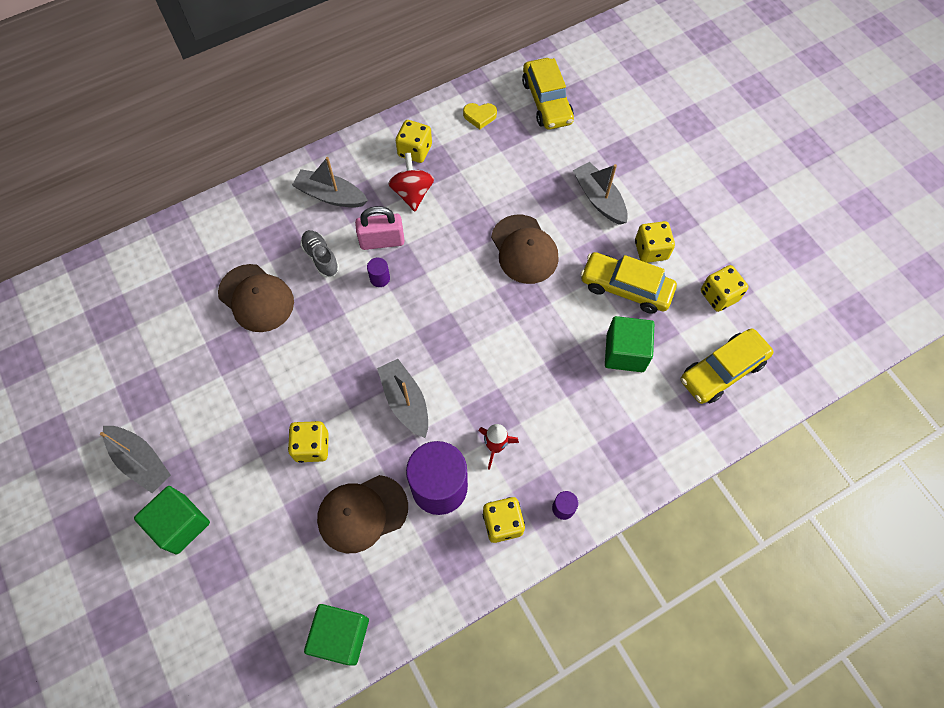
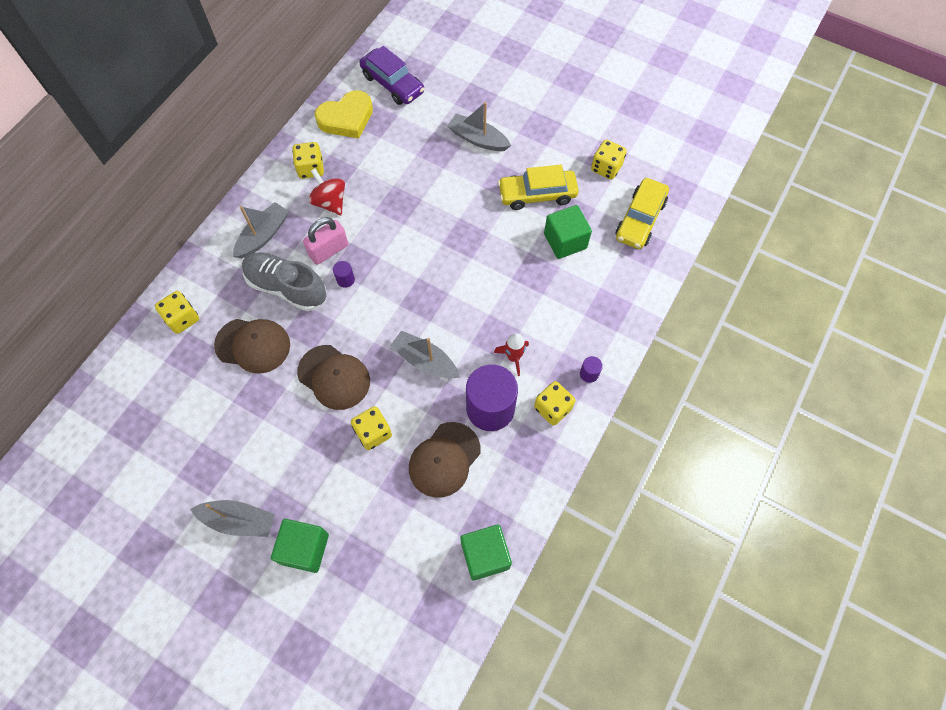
camera: 30 degrees left, 0 degrees up
(321, 258) = (287, 287): grey shoe -> grey shoe, size x1.80
(330, 195) = (263, 235): grey boat -> grey boat turned 135 degrees clockwise
(479, 116) = (346, 118): yellow heart -> yellow heart, size x1.95
(524, 249) = (445, 203): brown cap -> brown cap (334, 377)
(546, 102) = (392, 84): yellow car -> purple car
(651, 250) = (538, 158): yellow dice -> yellow dice (182, 318)

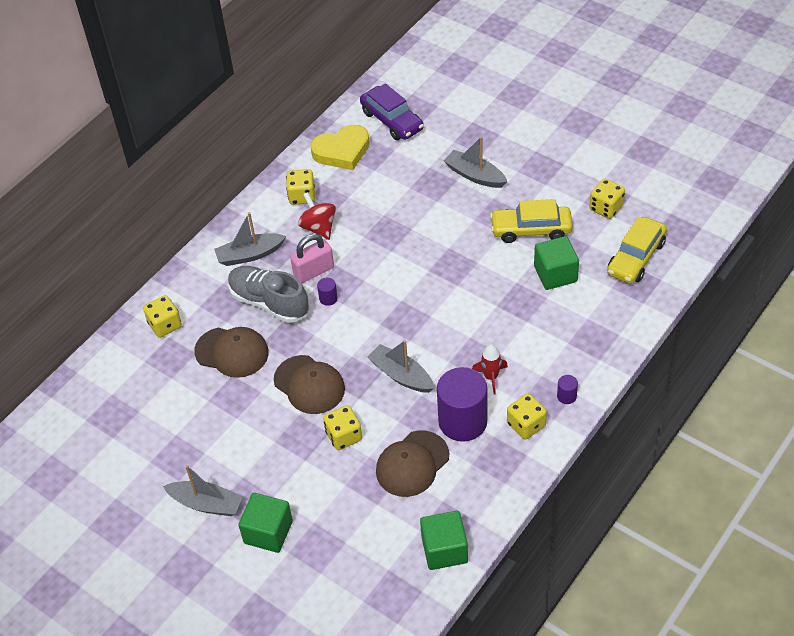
camera: 10 degrees right, 15 degrees down
(263, 235) = (249, 255): grey boat -> grey boat turned 150 degrees counterclockwise

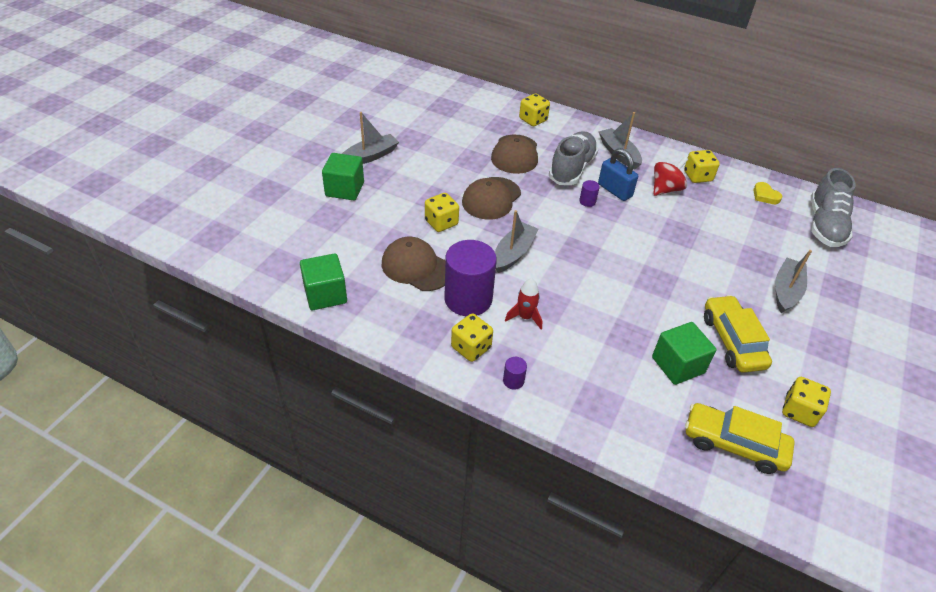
camera: 75 degrees right, 5 degrees down
(206, 504) = (370, 156): grey boat -> grey boat turned 135 degrees counterclockwise
(314, 271) = (614, 190): pink padlock -> blue padlock
(342, 151) = (765, 196): yellow heart -> yellow heart, size x0.51
(392, 120) = (824, 225): purple car -> grey shoe

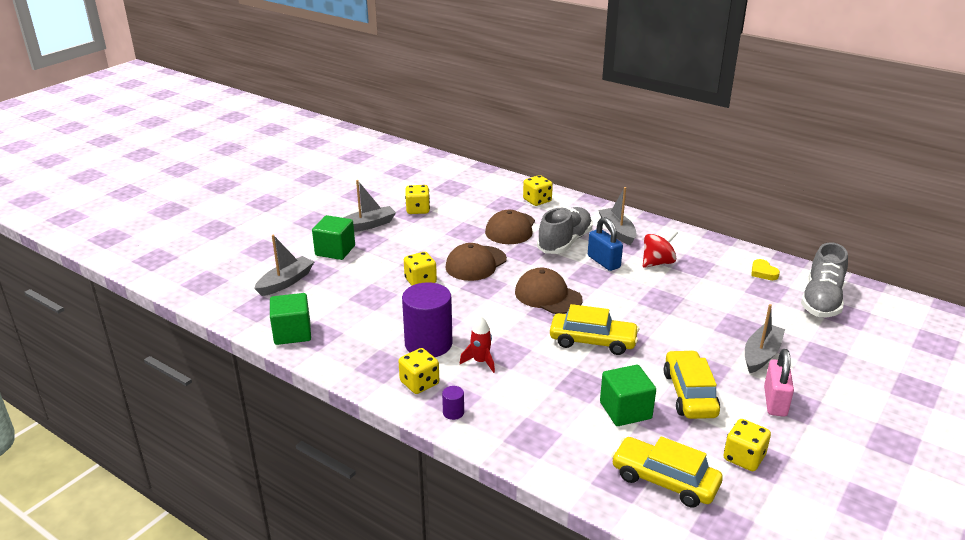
camera: 10 degrees right, 15 degrees down
(416, 267) = (385, 316): brown cap -> brown cap (548, 296)
(513, 253) = (484, 309): grey boat -> grey boat (286, 282)
(587, 201) = (572, 270): purple cylinder -> none
(627, 285) = (593, 341): none -> yellow car
(697, 176) = (695, 253): yellow dice -> yellow dice (418, 210)
(811, 344) = (775, 402): none -> pink padlock

